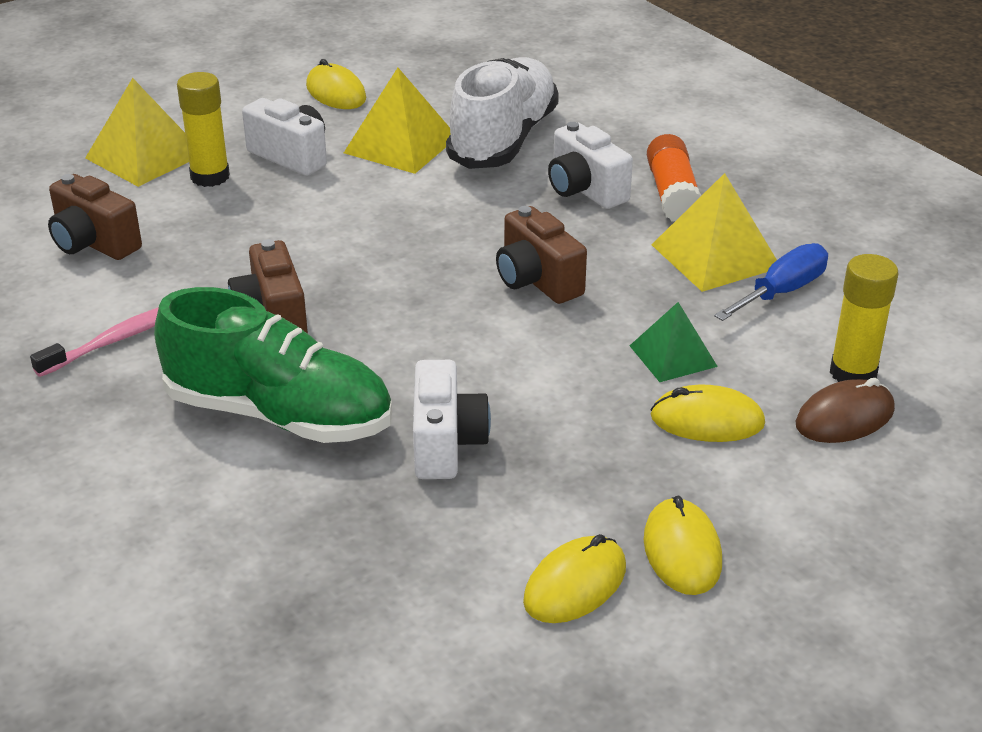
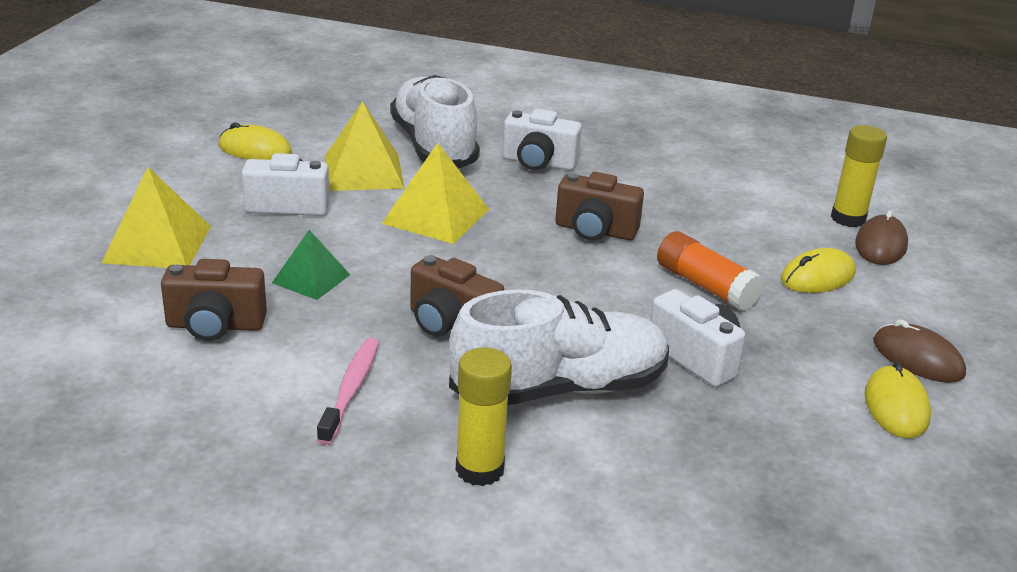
camera: 40 degrees left, 5 degrees down
(210, 177) = (242, 241): yellow glue stick -> yellow glue stick (479, 469)
(279, 415) = (559, 389): green shoe -> white shoe
(672, 194) = (597, 148): orange glue stick -> orange glue stick (706, 286)
(672, 356) = (743, 246): green pyramid -> green pyramid (311, 278)
(682, 551) = (917, 358): yellow mouse -> brown mouse
(715, 256) = (677, 177): yellow pyramid -> yellow pyramid (436, 216)
(782, 292) = (744, 186): blue screwdriver -> none

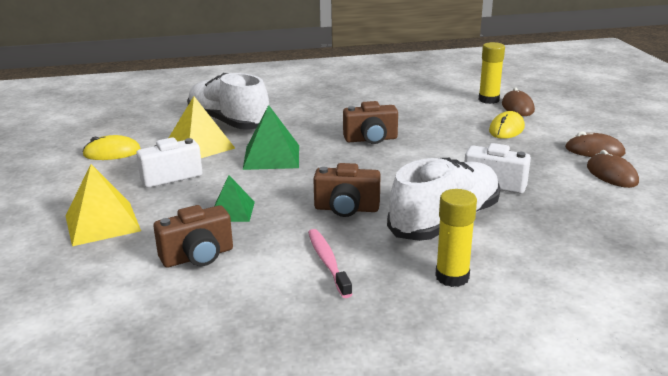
camera: 25 degrees left, 5 degrees down
(436, 216) = (271, 157): yellow pyramid -> green pyramid
(538, 163) = (300, 115): white camera -> none
(706, 286) = (459, 149): orange glue stick -> none
(896, 406) = (611, 174): yellow mouse -> brown mouse

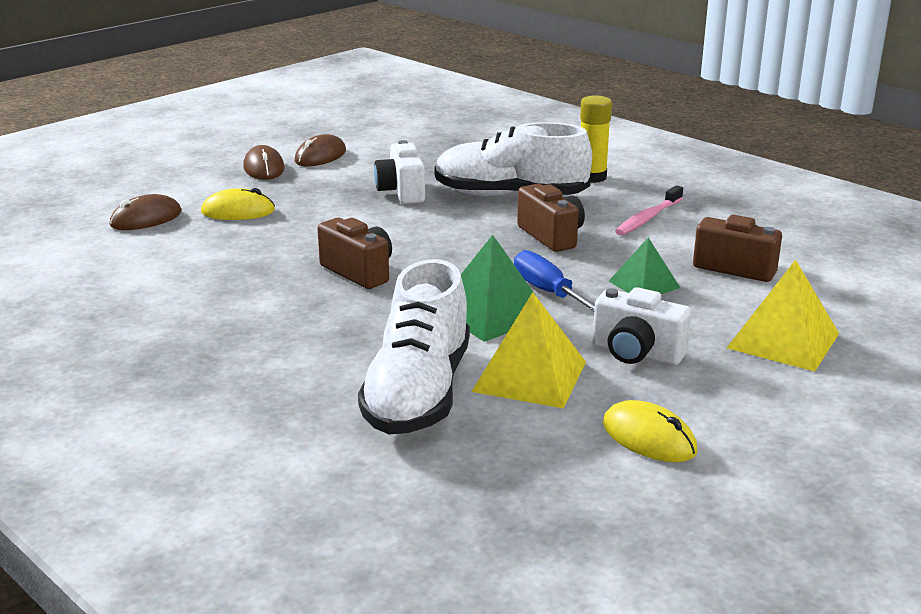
camera: 125 degrees left, 0 degrees up
(271, 179) = (547, 291): none -> blue screwdriver
(488, 100) = (127, 239): yellow glue stick -> none

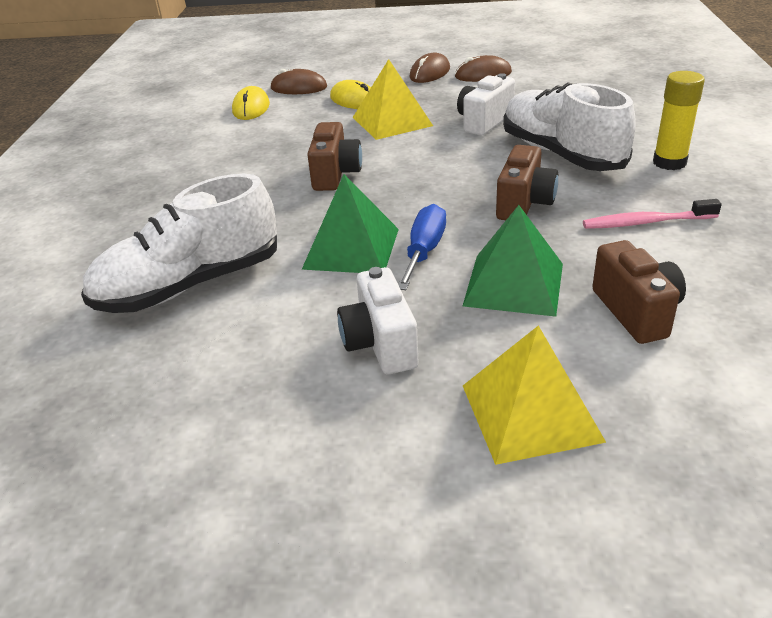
camera: 50 degrees right, 10 degrees up
(530, 376) = (273, 315): yellow pyramid -> yellow pyramid (392, 121)
(644, 284) = (514, 284): green pyramid -> green pyramid, size x1.57
(649, 438) = (239, 424): yellow mouse -> yellow mouse (251, 108)

